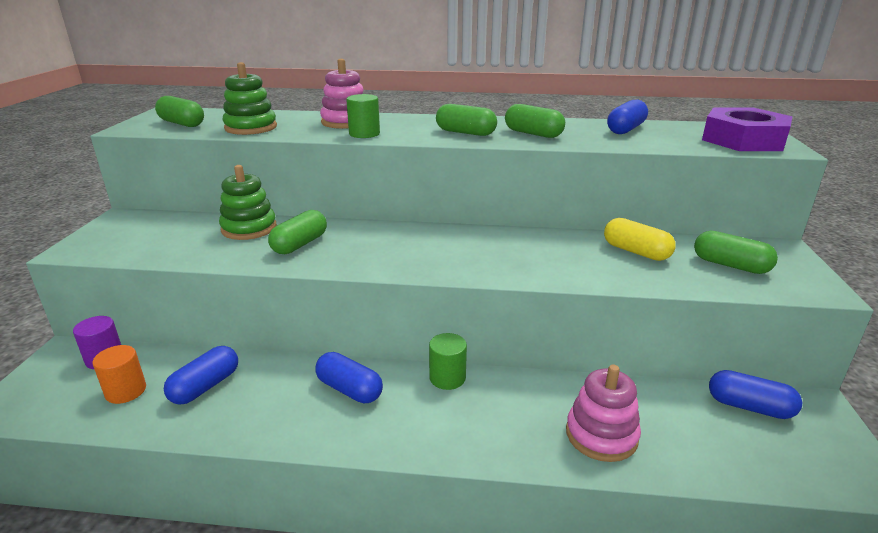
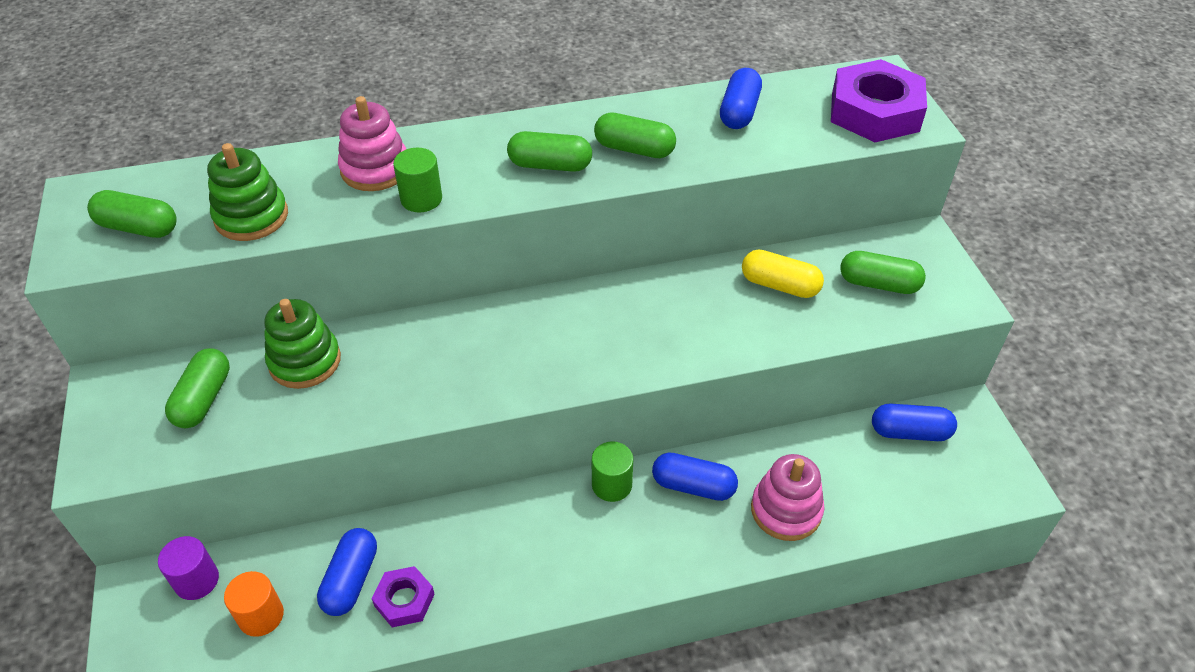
camera: 20 degrees left, 20 degrees up
(233, 410) = (404, 600): none -> purple nut
(300, 244) = (391, 375): green capsule -> green capsule (203, 399)
(349, 389) = (515, 533): blue capsule -> blue capsule (693, 486)

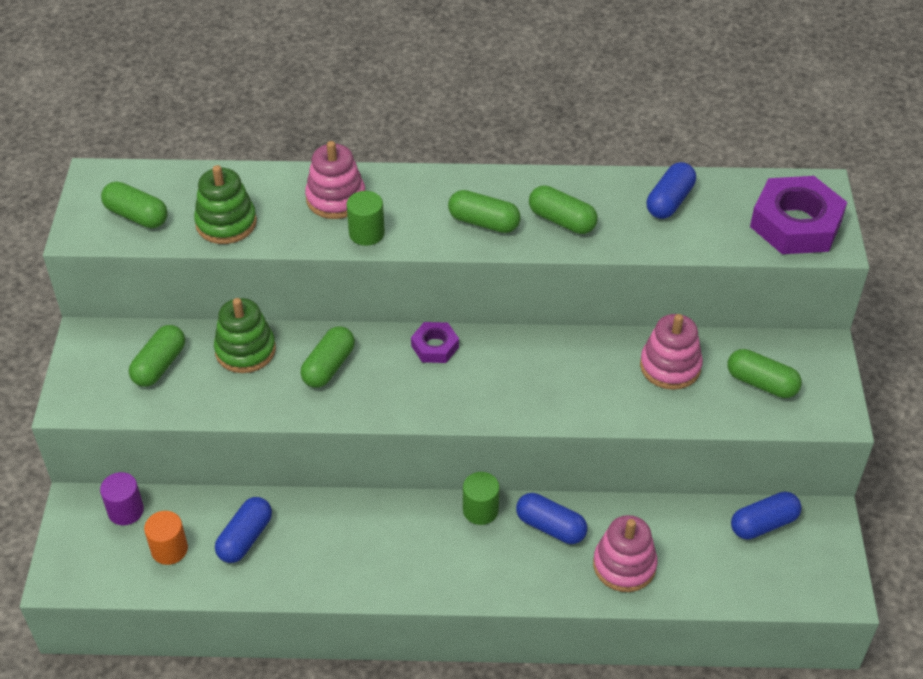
camera: 15 degrees right, 0 degrees up
(404, 600) = (283, 563): purple nut -> purple nut (435, 346)
(408, 360) = (329, 366): none -> green capsule
(780, 285) = (670, 366): yellow capsule -> pink stacking toy
(910, 432) = (763, 524): blue capsule -> blue capsule turned 45 degrees counterclockwise

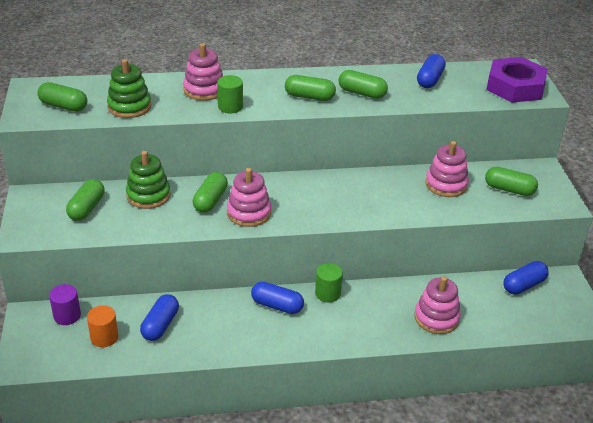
camera: 10 degrees left, 10 degrees down
(378, 392) = (249, 213): none -> pink stacking toy
(435, 346) = (283, 184): purple nut -> none
(550, 527) = (379, 299): blue capsule -> blue capsule (277, 305)

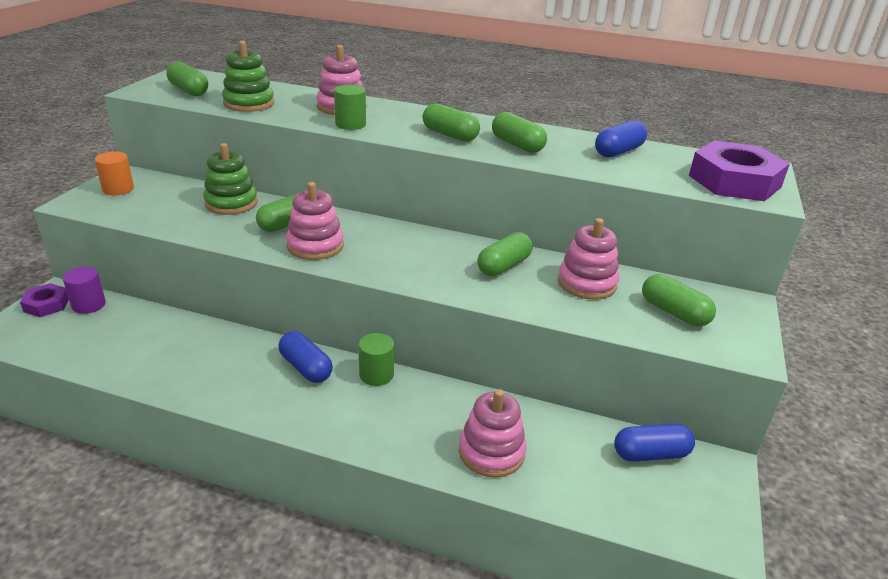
camera: 25 degrees right, 5 degrees down
(32, 327) = (47, 304): none -> purple nut
(86, 208) = (160, 198): green capsule -> green capsule (503, 266)
(104, 337) = (98, 337): orange cylinder -> orange cylinder (118, 189)
(160, 325) = (164, 345): blue capsule -> none

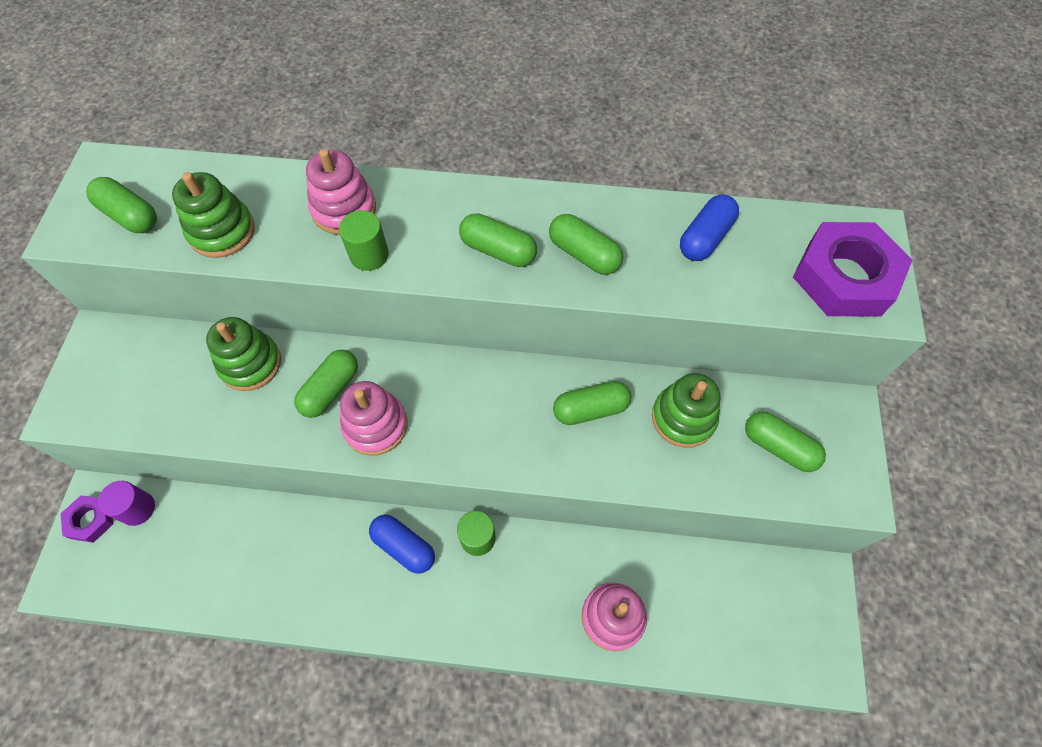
camera: 10 degrees left, 30 degrees up
(118, 189) = (103, 369): orange cylinder -> none
(503, 266) = (590, 409): green capsule -> green capsule turned 45 degrees clockwise
(587, 283) = (683, 418): pink stacking toy -> green stacking toy
(651, 454) = (757, 579): blue capsule -> none

